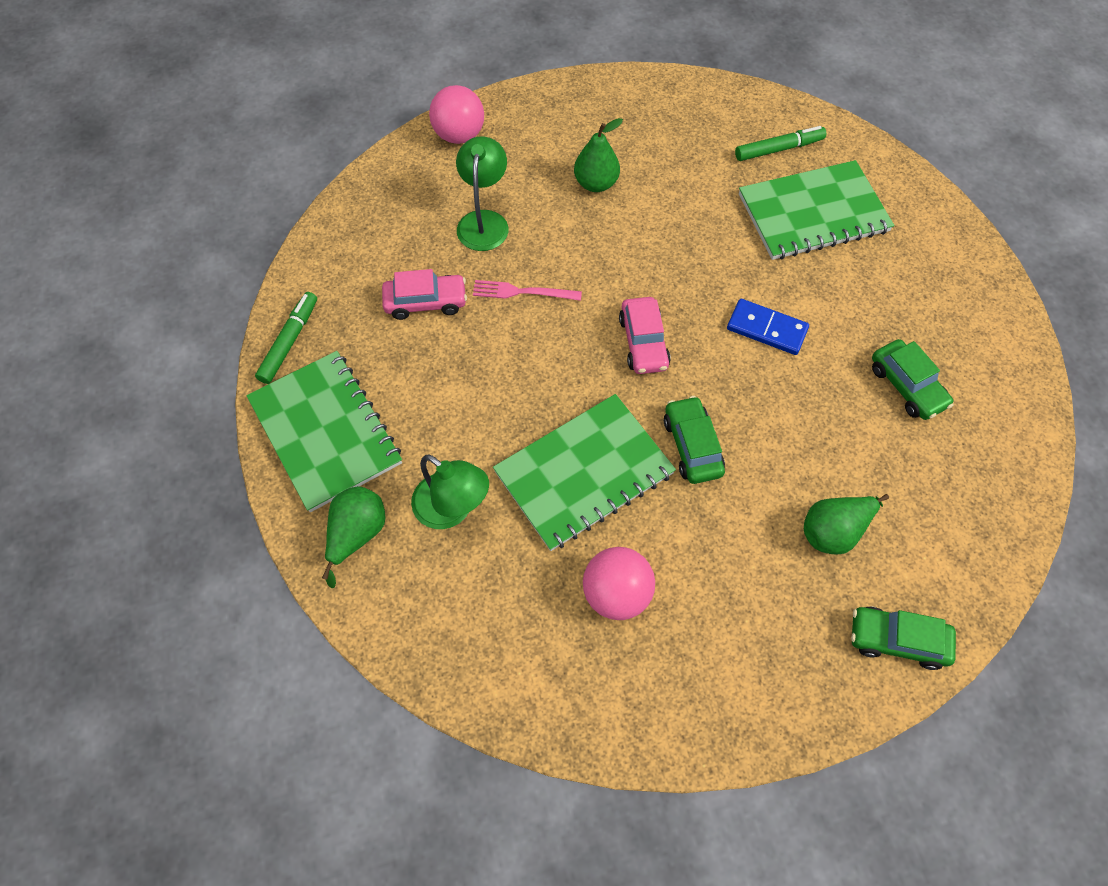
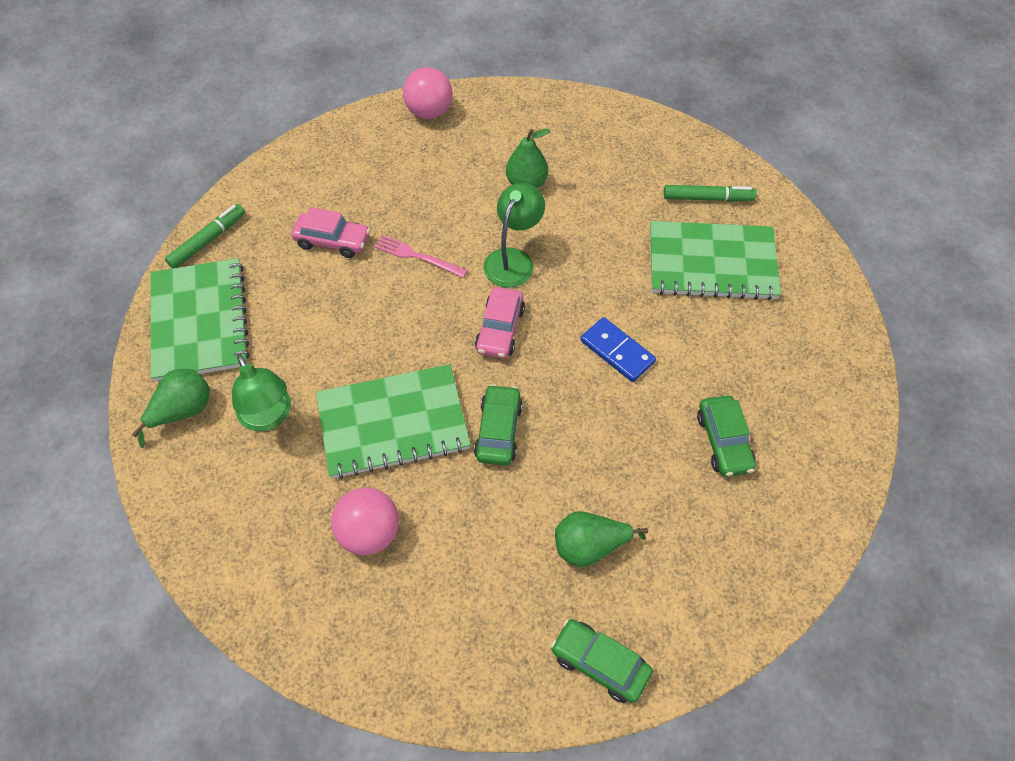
camera: 20 degrees right, 5 degrees down
(484, 221) = (414, 188): green lamp -> green lamp (513, 259)

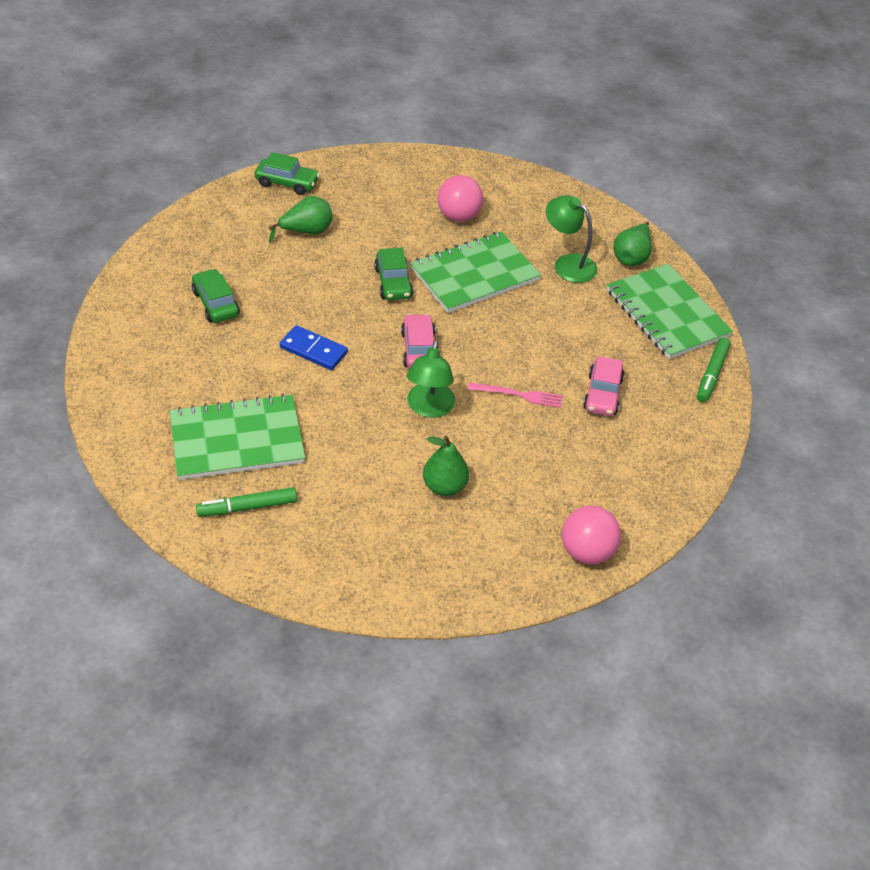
camera: 160 degrees right, 10 degrees down
(332, 241) = (602, 394): pink car -> pink car turned 75 degrees counterclockwise

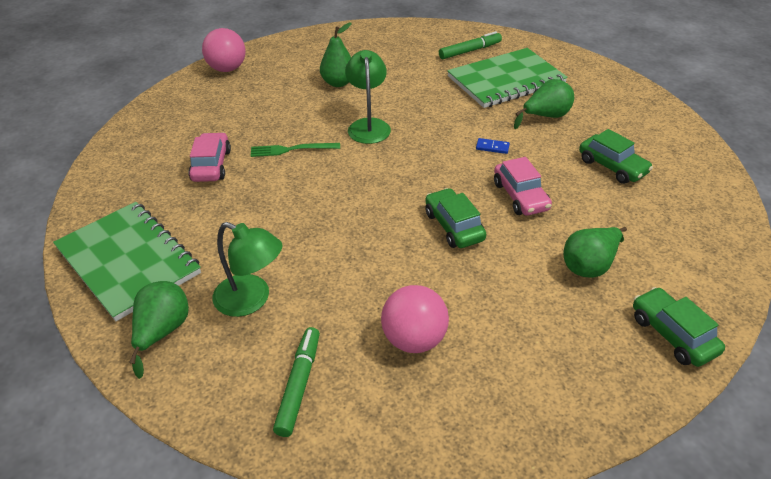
camera: 170 degrees right, 5 degrees down
(232, 375) = (545, 117): none -> green pear
(287, 183) = (672, 334): green car -> green car turned 60 degrees clockwise
(313, 350) = (492, 147): blue domino -> blue domino, size x0.53
(418, 349) = (397, 167): pink car -> pink car (520, 196)
(474, 275) = (366, 257): green notebook -> none
(518, 395) = (291, 149): pink fork -> green fork
(712, 374) = (92, 205): green marker -> green marker (299, 385)

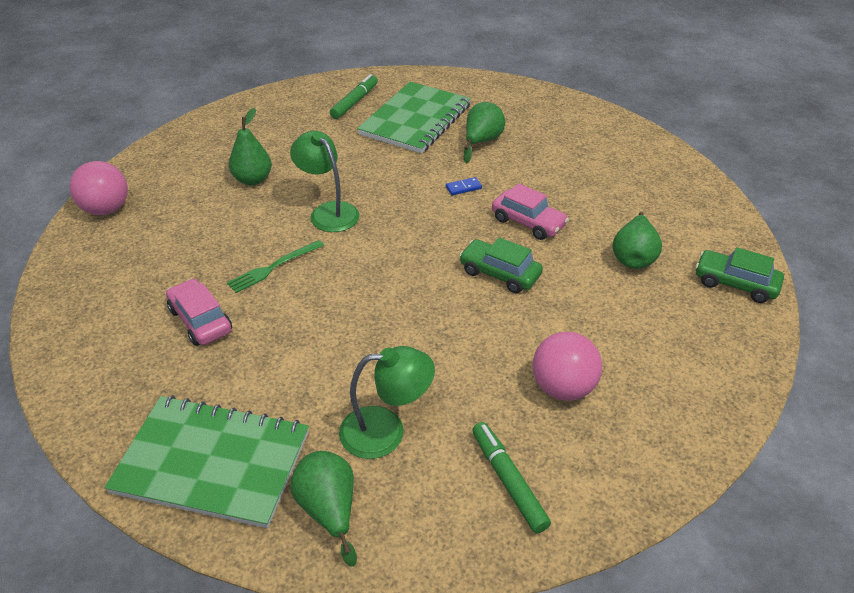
camera: 35 degrees left, 0 degrees up
(612, 166) = (574, 166): green car -> none

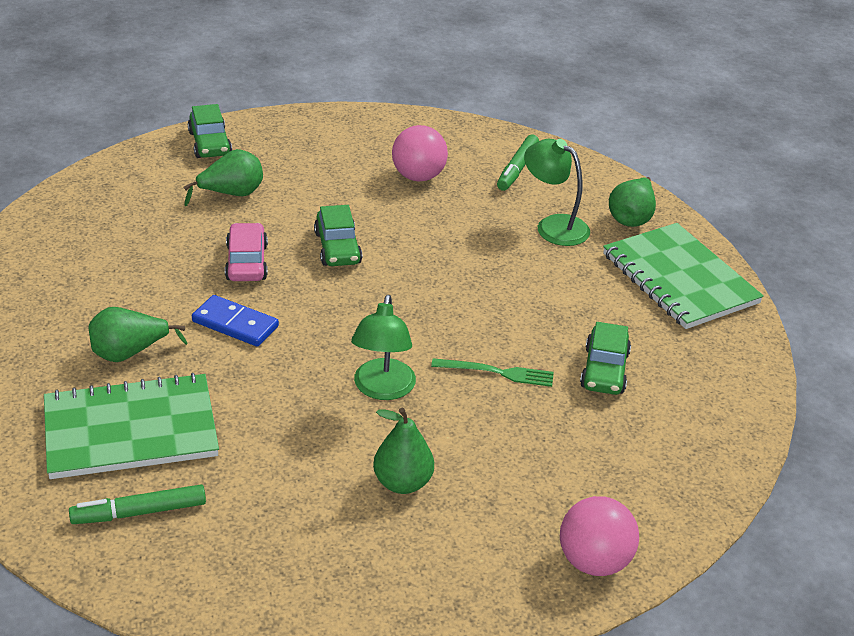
camera: 135 degrees left, 5 degrees down
(200, 320) = (604, 370): pink car -> green car
(463, 188) = (235, 324): blue domino -> blue domino, size x1.88

